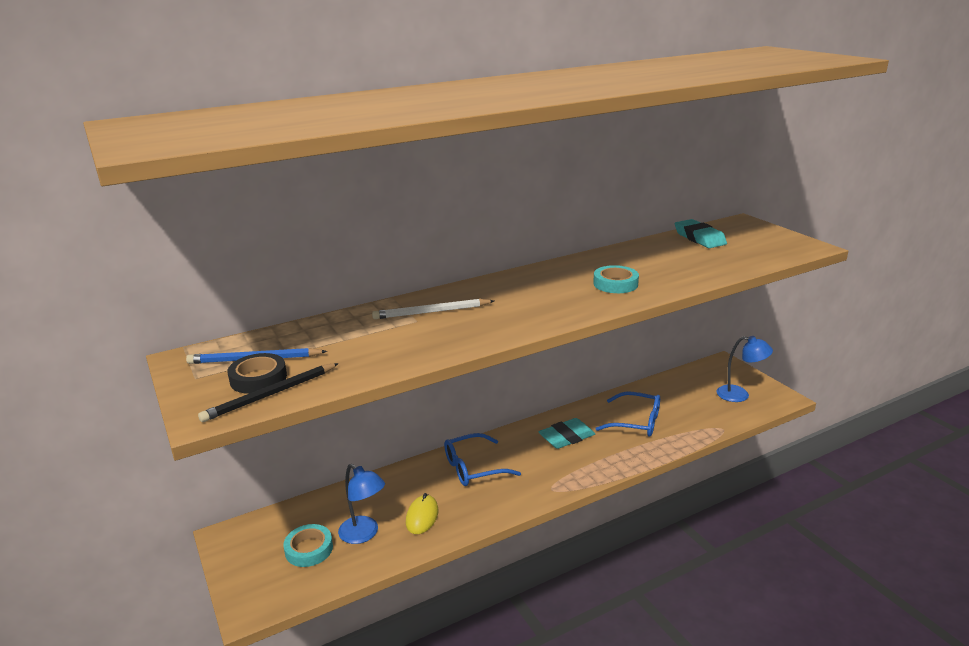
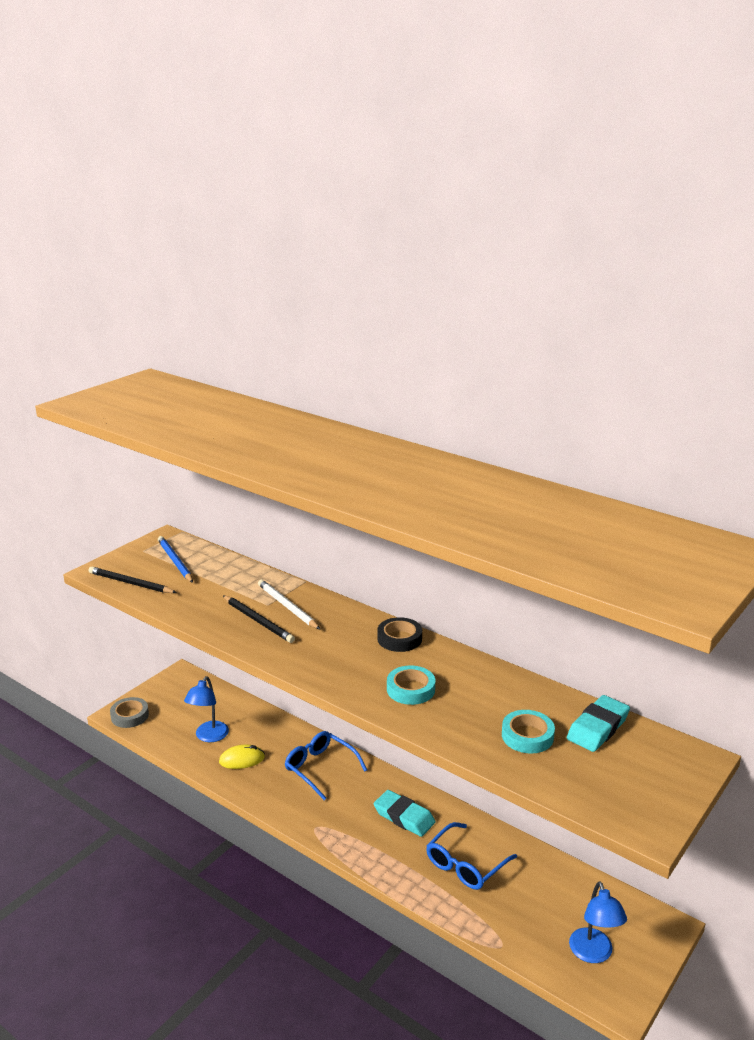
camera: 65 degrees right, 0 degrees up
(258, 378) = (150, 572): black tape -> black tape (399, 639)
(264, 597) = (130, 716): none -> grey tape
(309, 549) = (182, 716): turquoise tape -> turquoise tape (527, 736)
(444, 329) = (258, 621): none -> black pencil
(636, 422) = (465, 865): blue glasses -> blue glasses turned 45 degrees clockwise

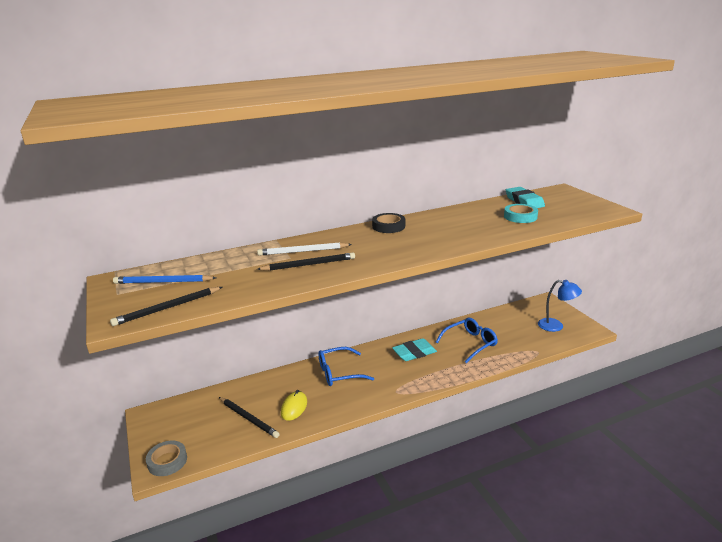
camera: 60 degrees left, 0 degrees up
(209, 736) = (248, 418): blue lamp -> black pencil
(410, 689) = (449, 234): turquoise tape -> none
(465, 865) = (470, 343): blue glasses -> blue glasses turned 105 degrees counterclockwise

